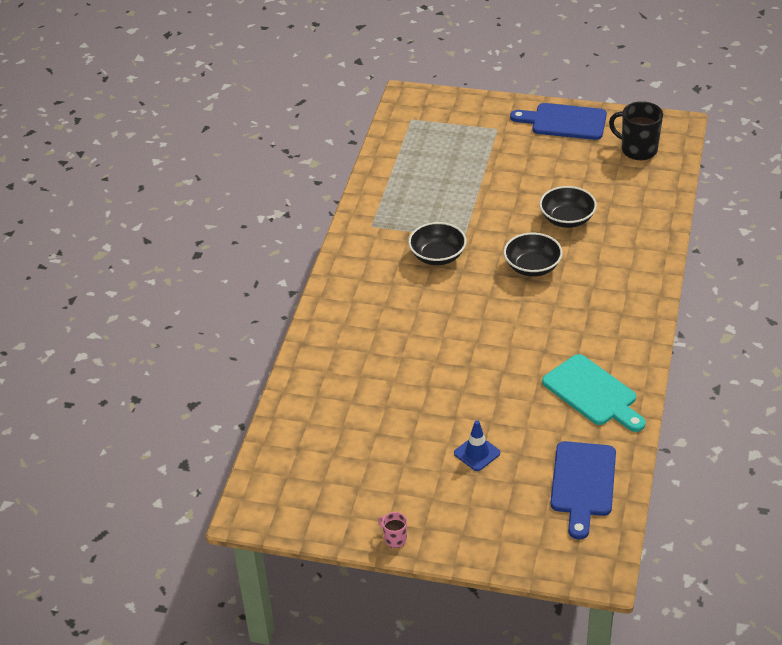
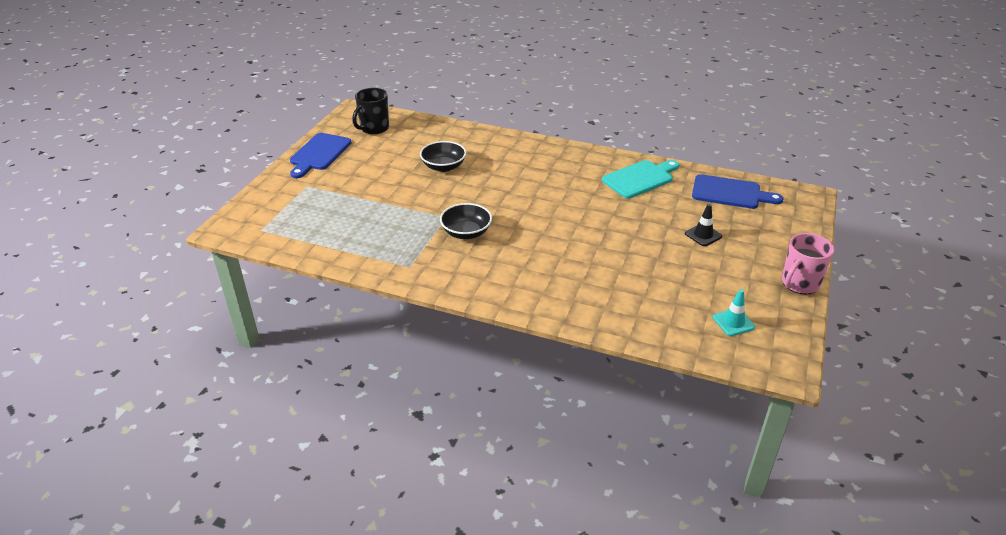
camera: 85 degrees left, 5 degrees down
(316, 474) = (733, 322): none -> turquoise traffic cone
(394, 539) = (799, 283): pink mug -> pink mug, size x2.05
(477, 453) = (703, 235): blue traffic cone -> black traffic cone
(532, 267) = (495, 188): black bowl -> none

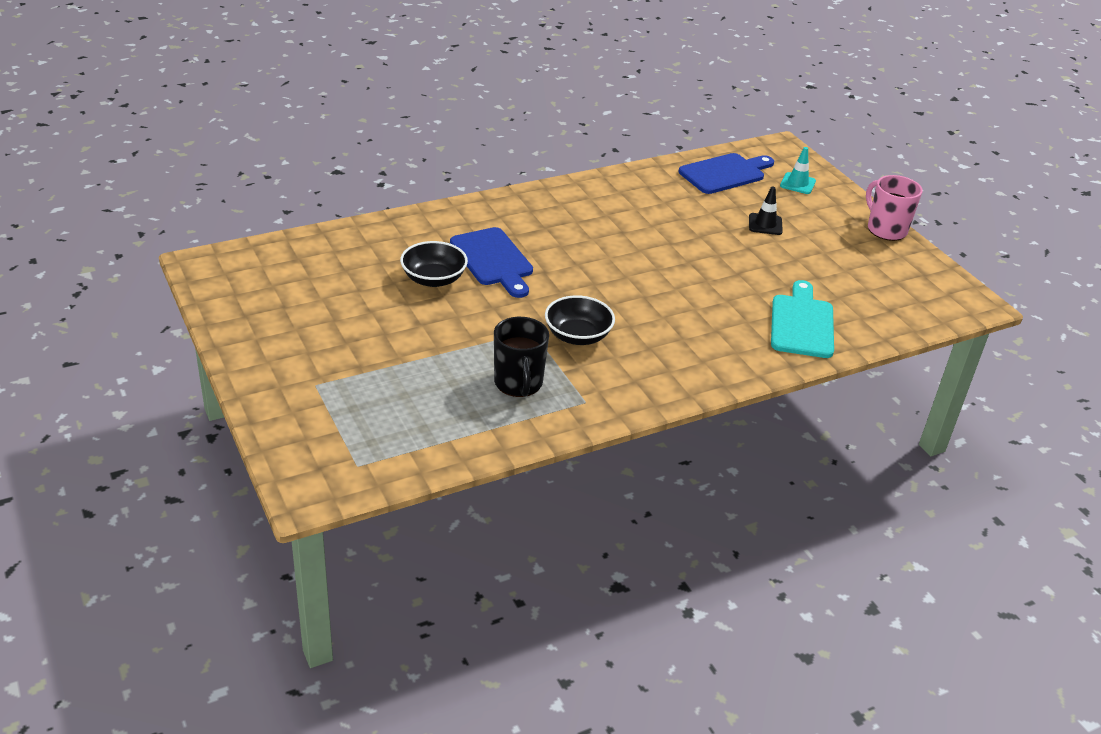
camera: 50 degrees left, 0 degrees up
(319, 154) = (258, 340): blue cutting board -> blue cutting board (493, 260)
(374, 128) = (270, 274): black mug -> black mug (518, 383)
(640, 178) = (636, 196): turquoise cutting board -> turquoise cutting board (802, 323)
(733, 322) = (895, 288): turquoise traffic cone -> turquoise traffic cone (797, 183)
(799, 283) = (885, 229): pink mug -> pink mug turned 150 degrees clockwise

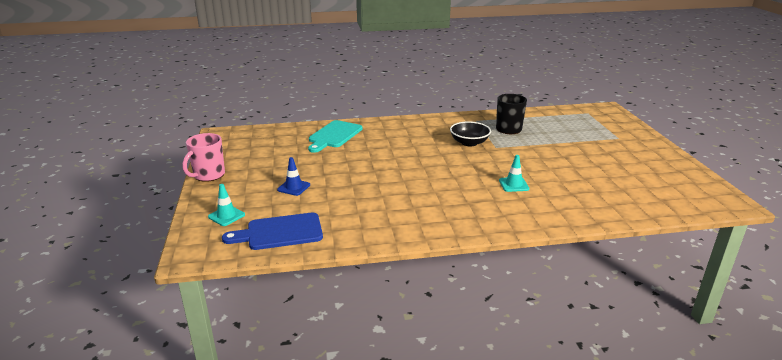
camera: 160 degrees left, 10 degrees down
(433, 279) = (557, 178): black bowl -> none
(493, 260) = (513, 184): blue cutting board -> turquoise traffic cone
(765, 224) = (294, 187): black traffic cone -> blue traffic cone
(885, 229) = (208, 175): pink mug -> pink mug turned 45 degrees clockwise

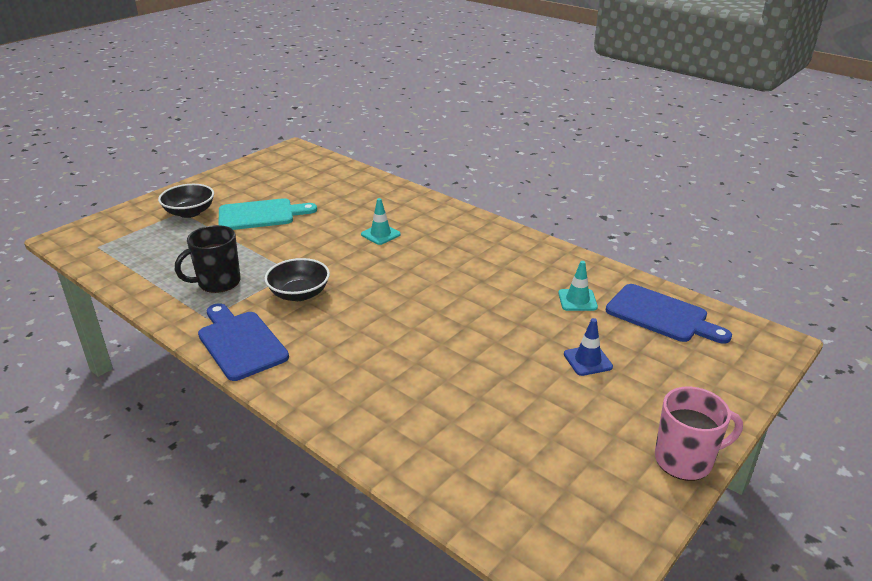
camera: 130 degrees left, 5 degrees up
(226, 216) = (705, 368): turquoise traffic cone -> turquoise traffic cone (577, 300)
(334, 135) = (411, 422): turquoise cutting board -> turquoise cutting board (261, 215)
(443, 122) = (240, 342): none -> blue cutting board
(615, 140) = (189, 212): none -> black bowl

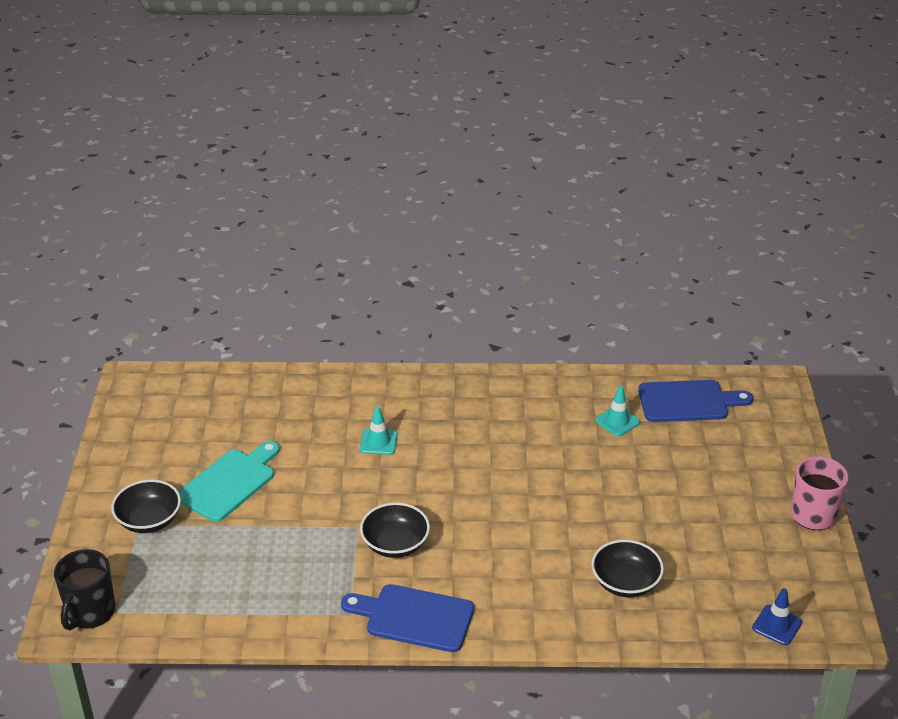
camera: 40 degrees left, 5 degrees up
(218, 282) = (305, 577): black mug -> black mug (90, 613)
(425, 411) = (625, 583): none -> black bowl
(587, 360) = (682, 473): blue traffic cone -> blue traffic cone (777, 625)

